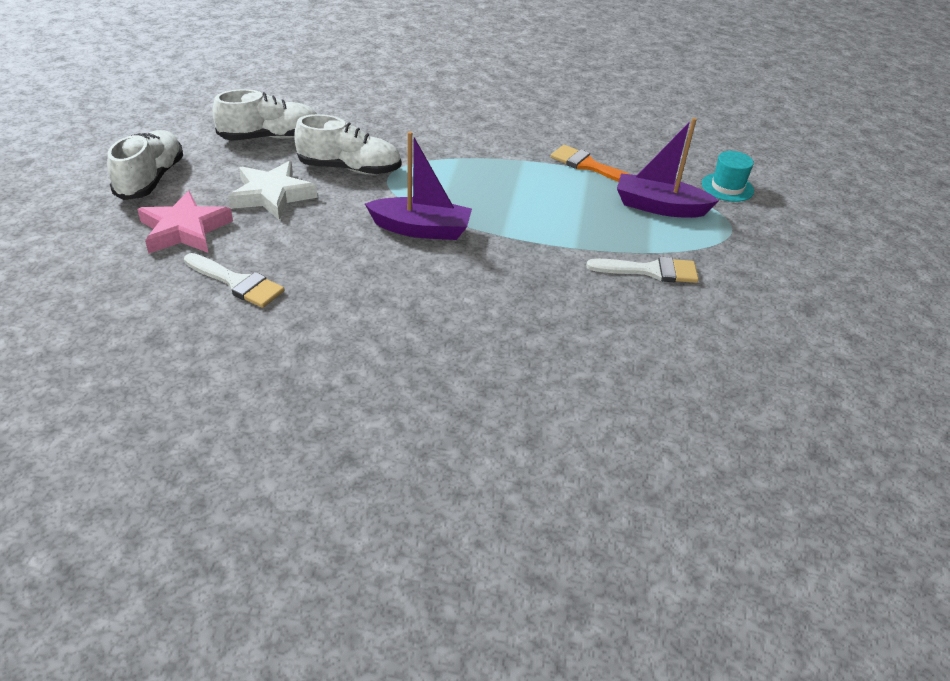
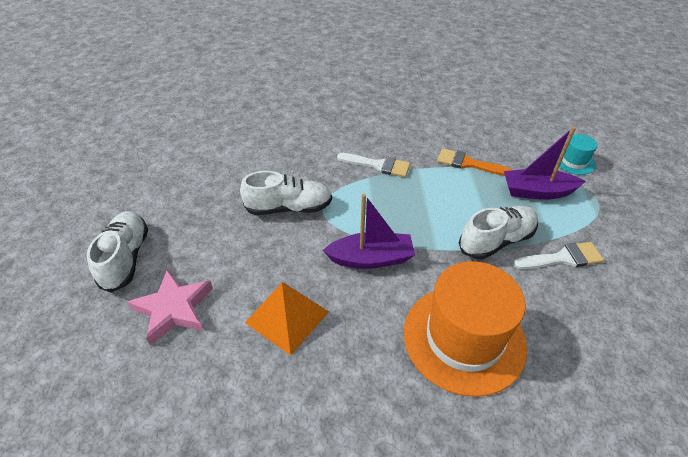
camera: 10 degrees left, 5 degrees up
(237, 283) = (241, 360): white brush -> white brush (378, 165)
(270, 137) = (212, 189): white shoe -> white shoe (496, 241)
(272, 195) = (236, 251): white star -> none
(302, 259) = (287, 317): none -> orange pyramid
(489, 313) = (464, 338): none -> orange hat

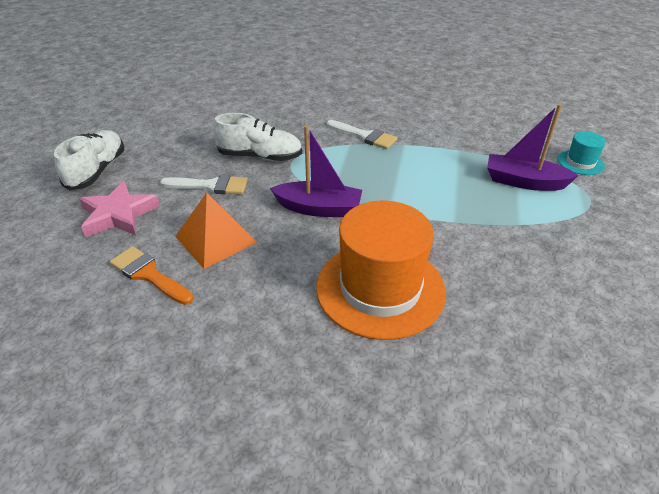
camera: 15 degrees right, 5 degrees down
(468, 163) = (459, 147): orange brush -> orange brush (148, 274)
(496, 241) = (457, 215): white shoe -> none
(563, 258) = (523, 242): white brush -> white brush (211, 186)

